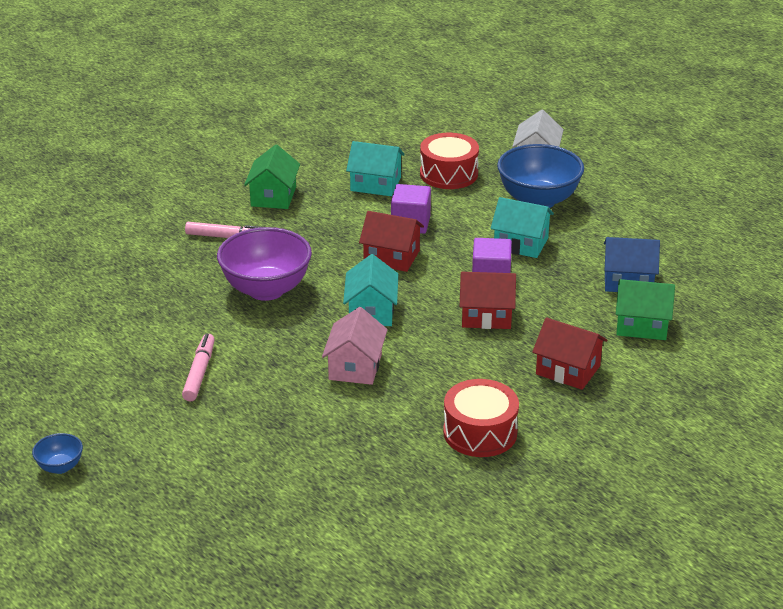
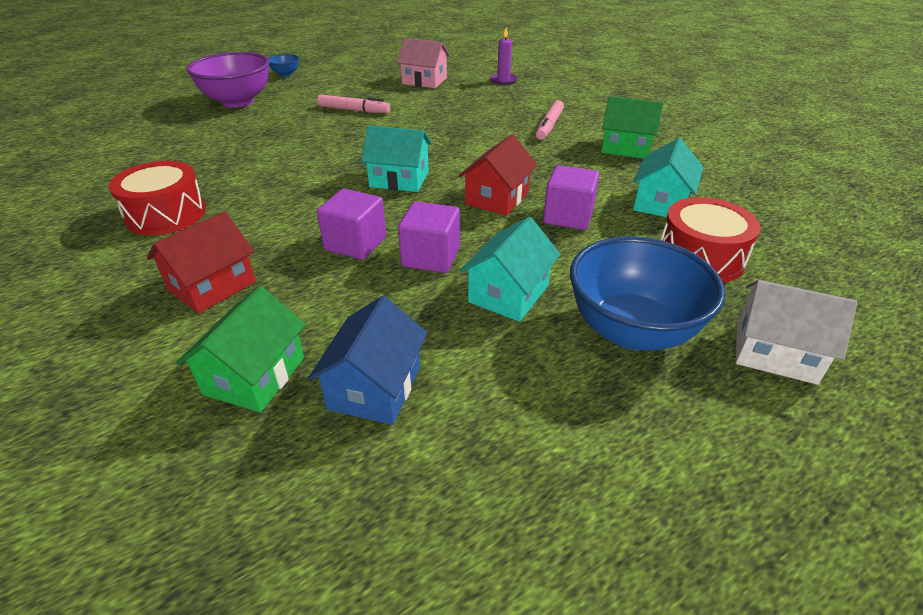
camera: 100 degrees right, 5 degrees up
(84, 274) = (503, 80): none -> purple candle
(266, 290) = (458, 137): purple bowl -> purple bowl (238, 102)
(355, 367) = (317, 165): pink house -> pink house (424, 81)
(486, 316) = (355, 243): red house -> purple cube

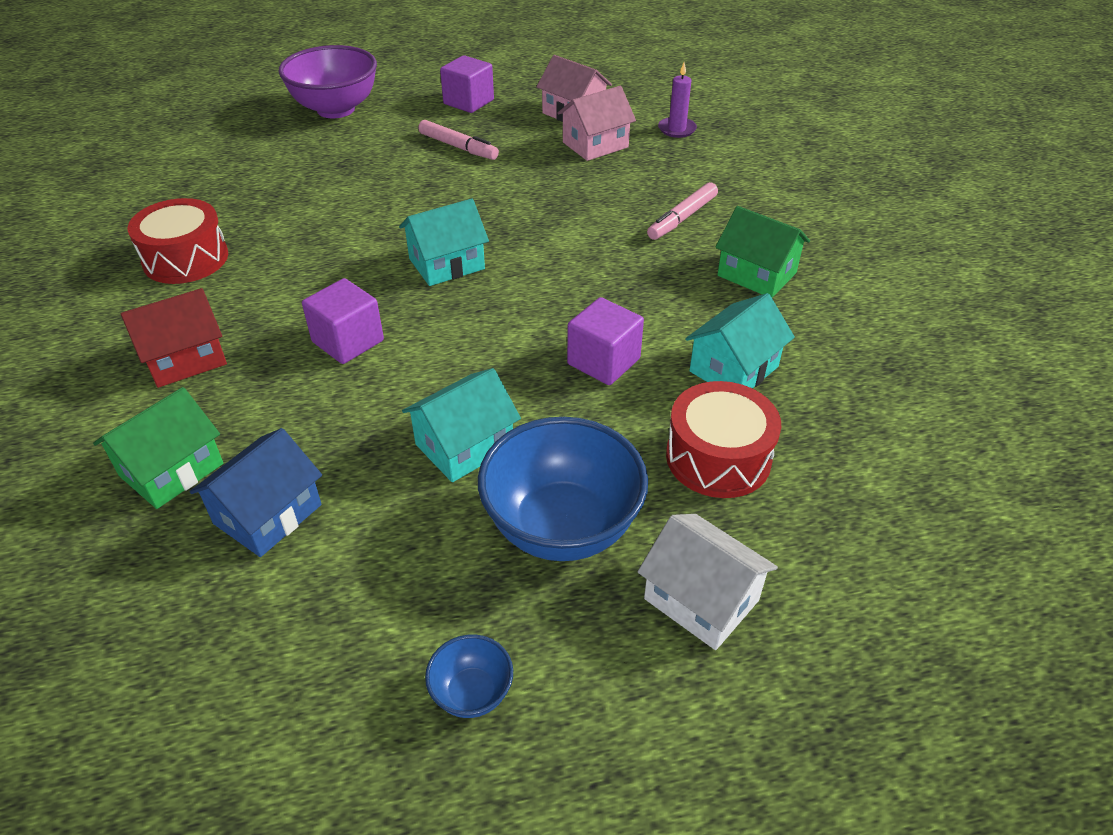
camera: 20 degrees right, 5 degrees up
(285, 74) = (412, 73): blue bowl -> blue bowl (472, 693)
(399, 179) = (446, 264): turquoise house -> turquoise house turned 60 degrees counterclockwise
(431, 257) = (414, 378): purple cube -> purple cube (468, 102)
(454, 95) = (595, 145): none -> pink house
(497, 198) = (539, 316): red house -> none

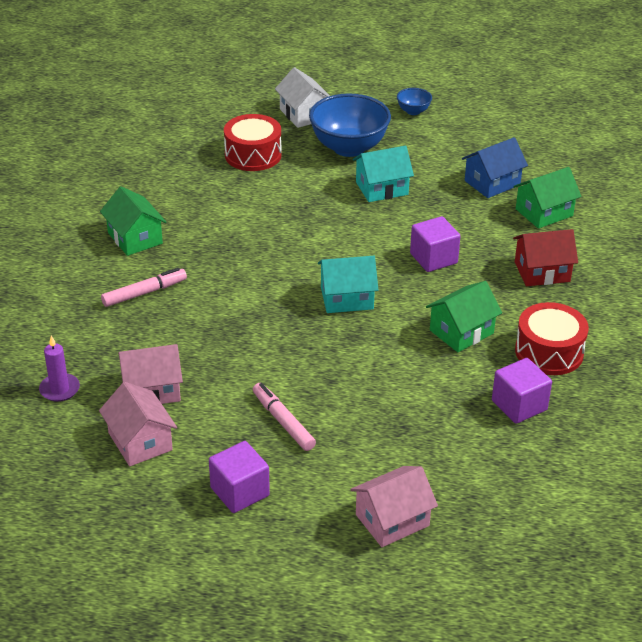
camera: 160 degrees left, 5 degrees down
(295, 258) = (461, 332): none -> green house
(336, 109) = (392, 520): purple bowl -> pink house
(603, 361) = (279, 210): purple cube -> purple cube (519, 405)
(733, 369) = (206, 189): turquoise house -> none

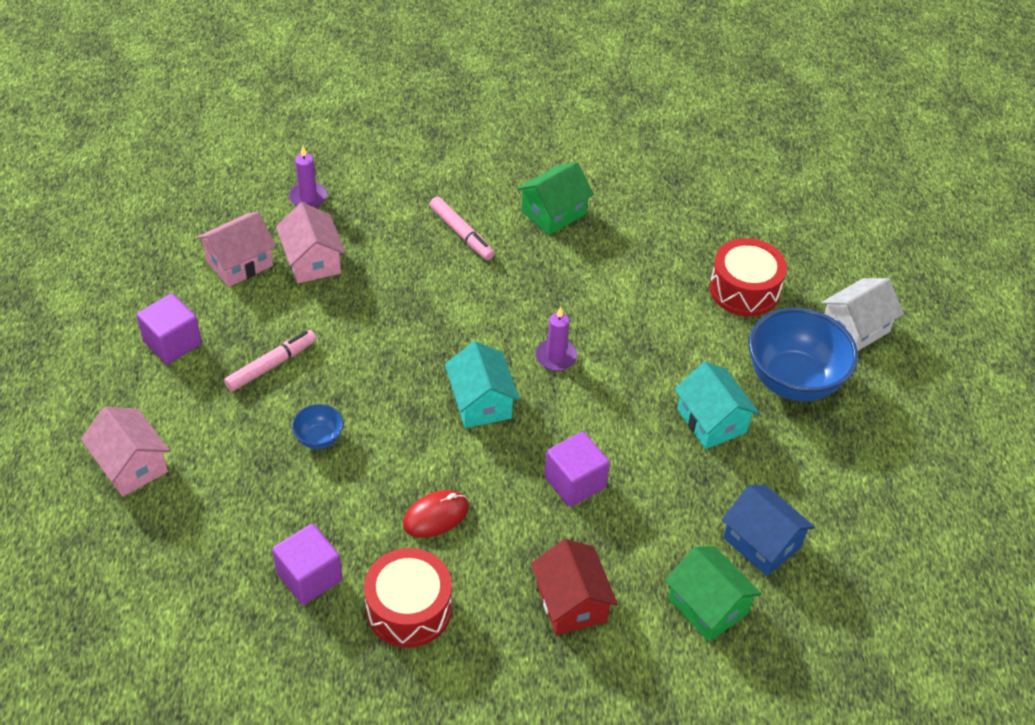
camera: 80 degrees right, 10 degrees up
(304, 254) = (556, 357): none -> purple candle
(413, 111) = (910, 445): blue bowl -> blue bowl (319, 438)
(461, 332) = (435, 516): green house -> red mouse

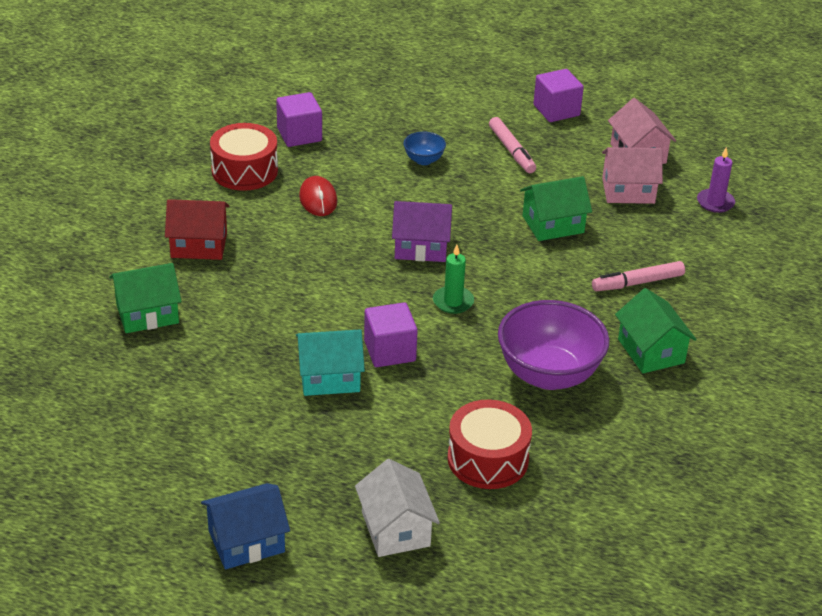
camera: 110 degrees right, 10 degrees down
(131, 465) = (441, 79): pink house -> none
(395, 307) = (553, 224): none -> green house
(481, 402) = (421, 247): turquoise house -> purple house
(556, 357) = (453, 302): purple candle -> green candle
(575, 482) = (309, 276): purple cube -> purple cube (389, 351)
(620, 271) = (548, 375): none -> purple bowl
(762, 542) = (184, 364): blue house -> blue house (246, 541)
(793, 381) = (349, 451): blue bowl -> none

